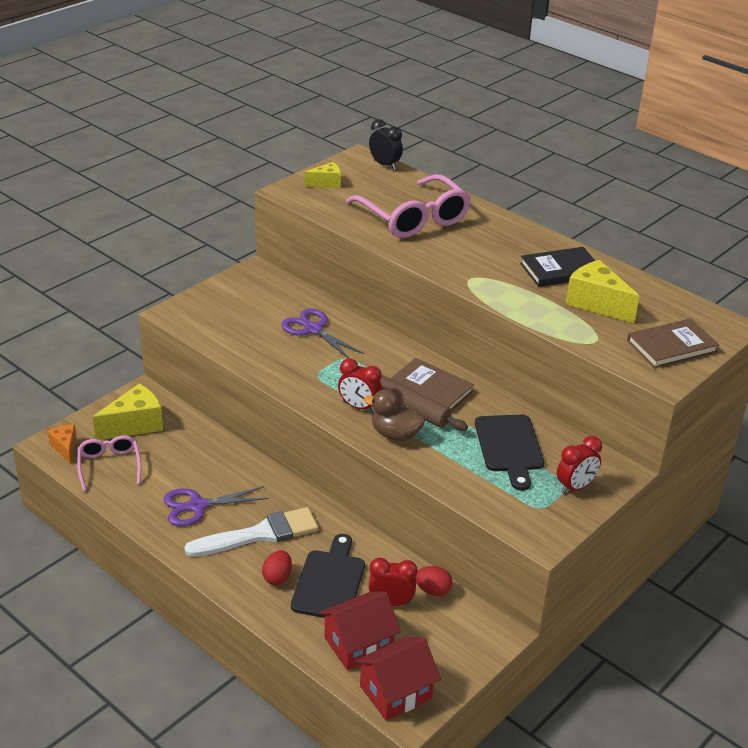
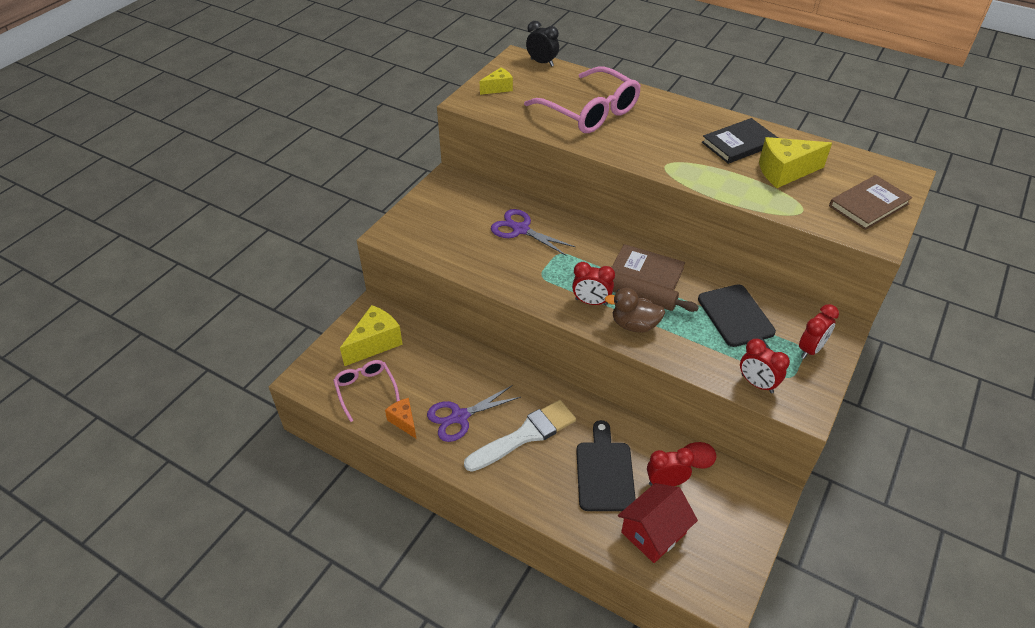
camera: 10 degrees left, 10 degrees up
(65, 448) = (319, 379): orange cheese -> orange cheese (404, 421)
(277, 577) = (557, 477): red egg -> none
(395, 692) = (704, 576): red house -> none
(501, 507) = (757, 384): none -> red clock
(596, 303) = (785, 172): yellow cheese -> yellow cheese turned 45 degrees counterclockwise

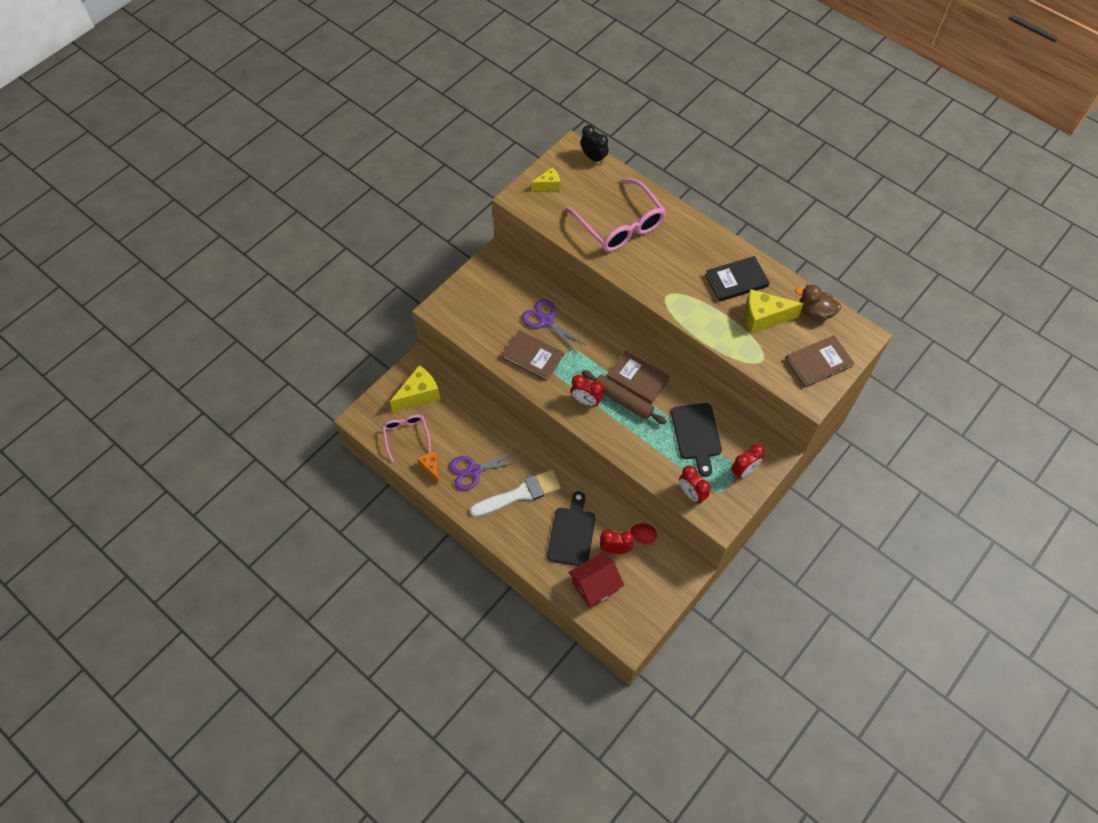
camera: 10 degrees right, 15 degrees up
(513, 266) = (532, 357): none -> brown book
(634, 325) = (614, 427): brown duck -> brown duck (814, 312)

